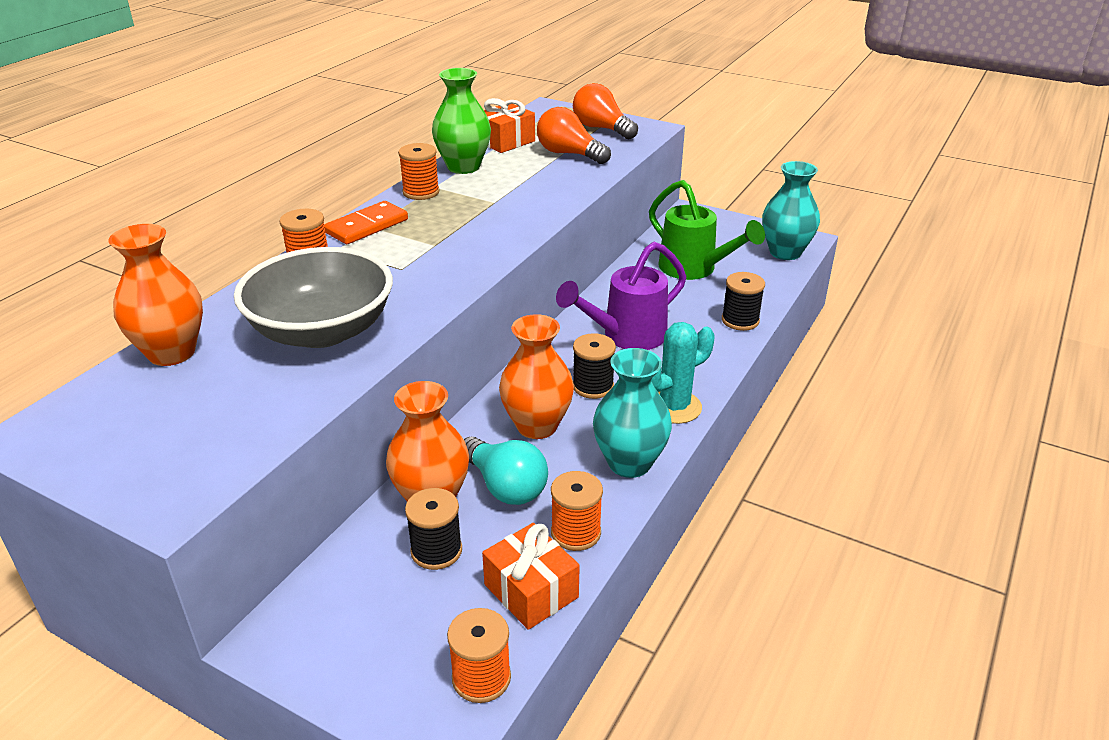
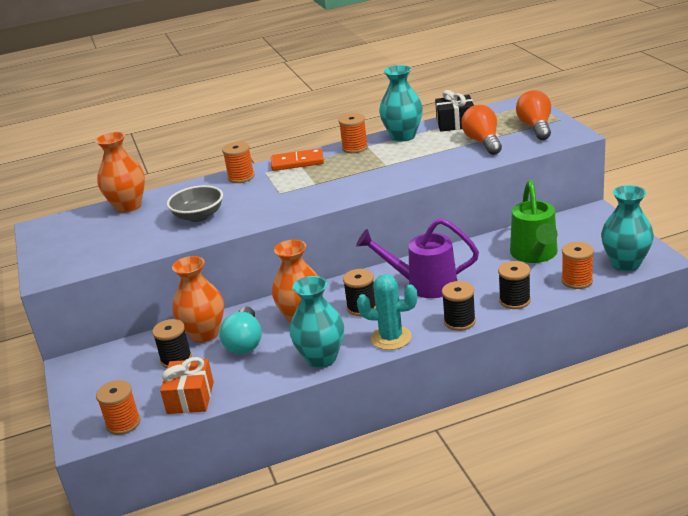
camera: 45 degrees right, 5 degrees down
(322, 331) = (198, 216): grey bowl -> grey bowl, size x0.61
(463, 167) = (403, 136): green vase -> turquoise vase
(505, 141) = (455, 123): orange gift -> black gift
(575, 533) = (246, 381): orange spool -> orange spool (577, 281)
(718, 361) = (459, 321): none -> black spool

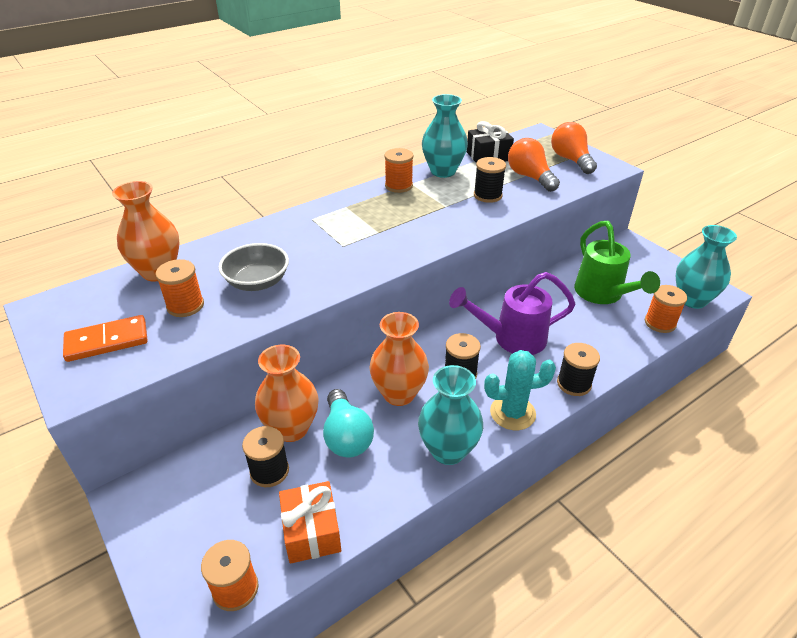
camera: 20 degrees left, 10 degrees up
(241, 177) = (286, 226): orange spool -> orange spool (185, 305)
(297, 162) = (343, 205): orange domino -> orange domino (107, 341)
(514, 300) = (614, 352): black spool -> black spool (487, 195)

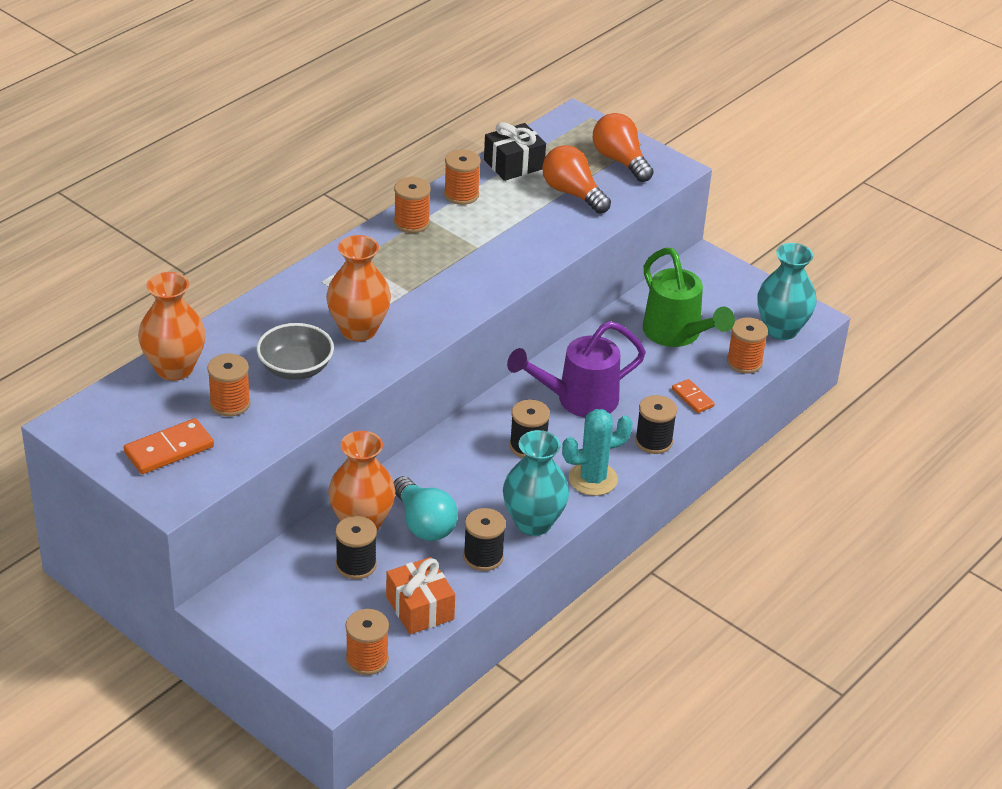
camera: 15 degrees left, 0 degrees up
(399, 394) = (466, 475): orange vase -> orange vase (358, 330)
(443, 171) = (461, 195): turquoise vase -> orange spool
(487, 195) = (526, 226): black spool -> black spool (483, 557)
(612, 348) = (692, 398): none -> orange domino

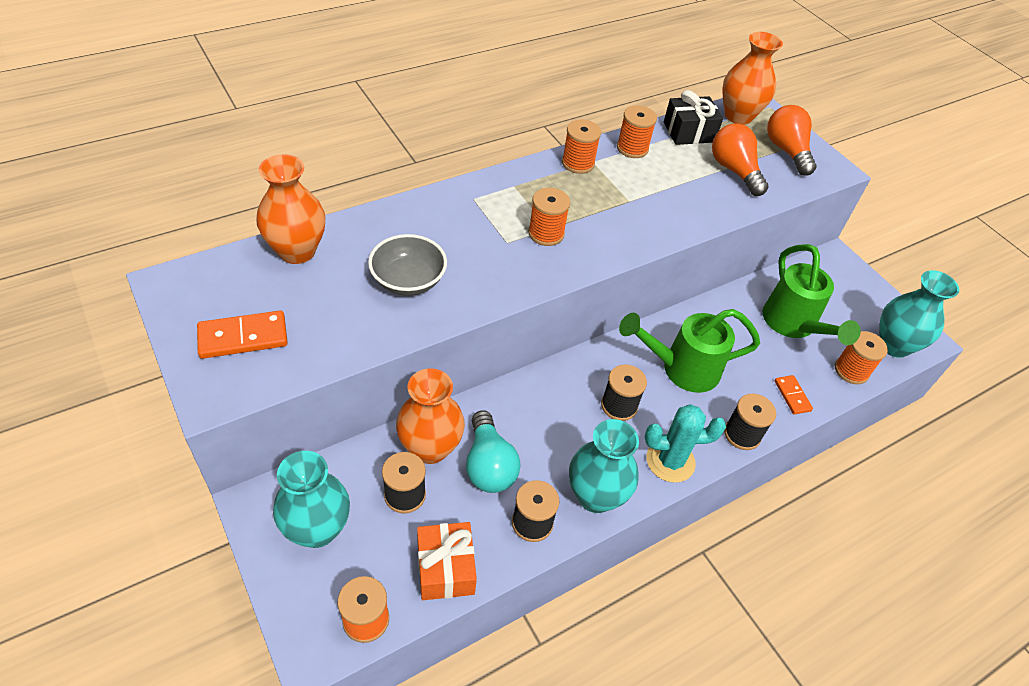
camera: 15 degrees right, 10 degrees up
(230, 403) = (328, 302): orange spool -> orange spool (546, 233)
(288, 609) = (317, 529): none -> turquoise vase
(358, 330) = (485, 256): orange vase -> orange vase (738, 116)
(578, 400) = (681, 368): purple watering can -> green watering can

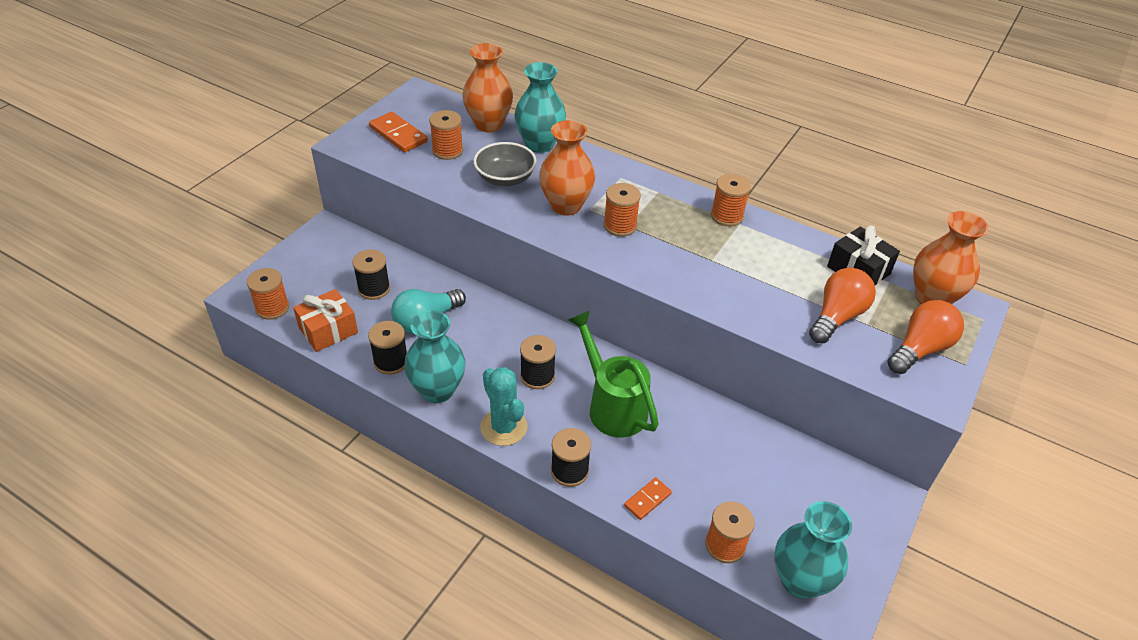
camera: 65 degrees right, 5 degrees down
(317, 529) = (324, 261): turquoise vase -> turquoise vase (539, 144)
(430, 448) = (420, 286): orange vase -> orange vase (565, 206)
(632, 148) = (787, 241): orange spool -> orange spool (447, 151)
(793, 325) = (745, 478): green watering can -> none

